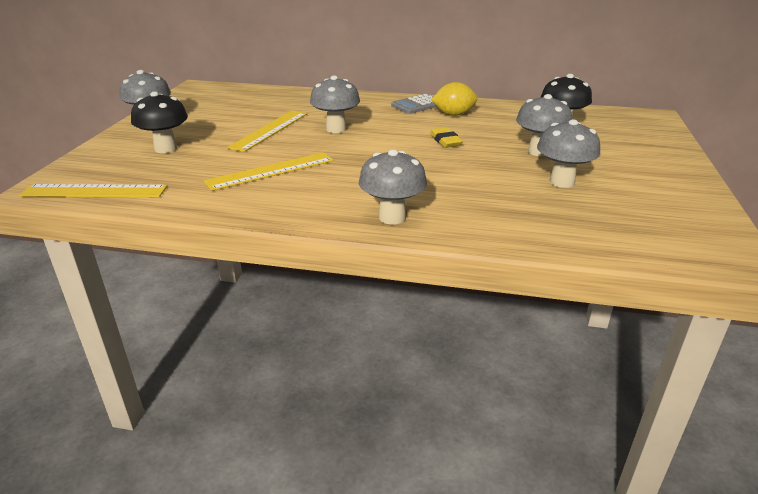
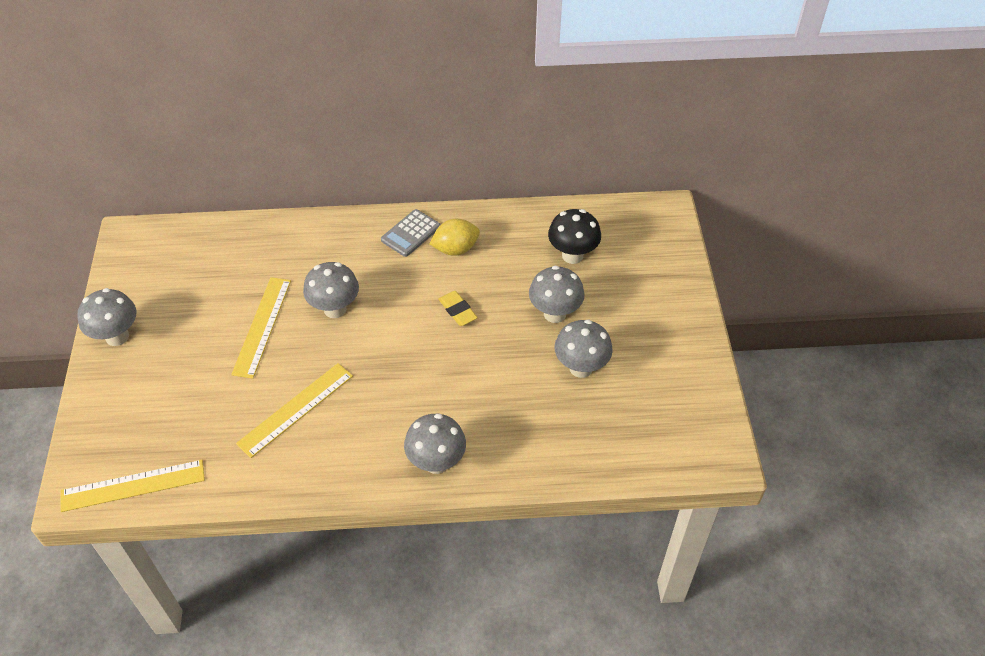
camera: 15 degrees left, 20 degrees up
(166, 148) = (164, 390): black mushroom -> none

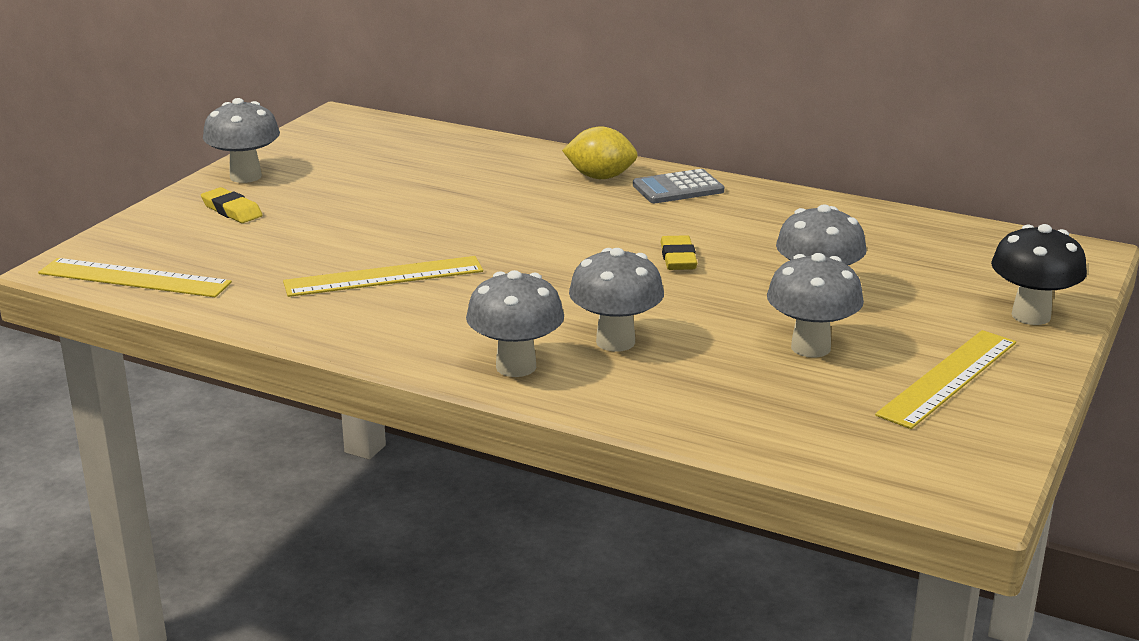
camera: 30 degrees right, 25 degrees down
(139, 380) = (232, 210): none -> yellow eraser
(262, 326) = (415, 209): yellow ruler -> yellow ruler (948, 378)
(335, 309) = (517, 218): grey mushroom -> grey mushroom (615, 342)
(455, 249) = (726, 212): yellow lemon -> yellow lemon (600, 177)
(572, 255) = (892, 255): black mushroom -> black mushroom (1031, 316)

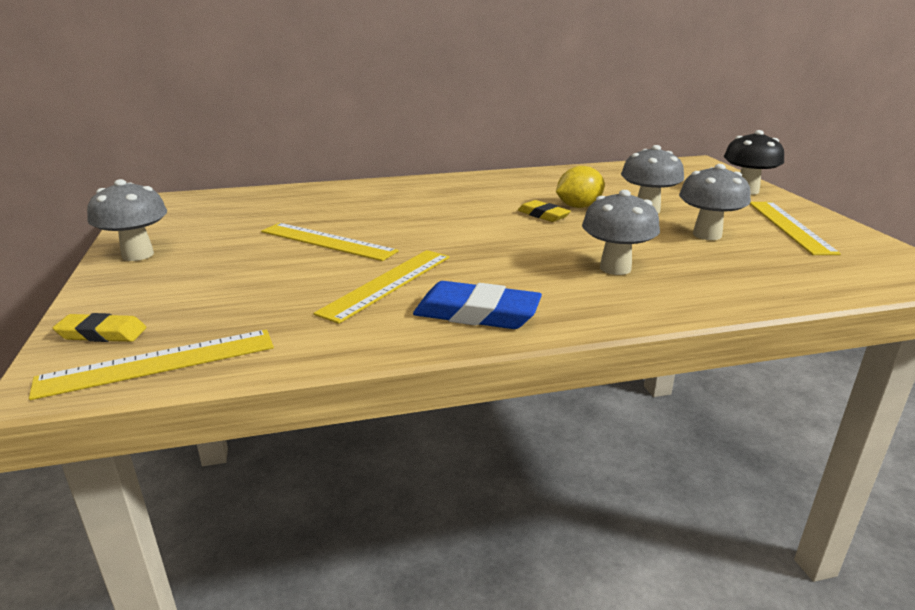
camera: 40 degrees left, 0 degrees up
(232, 210) = (167, 280): yellow eraser -> yellow eraser (102, 333)
(402, 331) = (477, 313): none -> blue eraser
(410, 215) = (327, 241): none -> yellow ruler
(516, 367) = (597, 305): grey mushroom -> none
(600, 177) = (409, 189): yellow lemon -> yellow lemon (578, 206)
(678, 188) = (464, 184): grey calculator -> none

